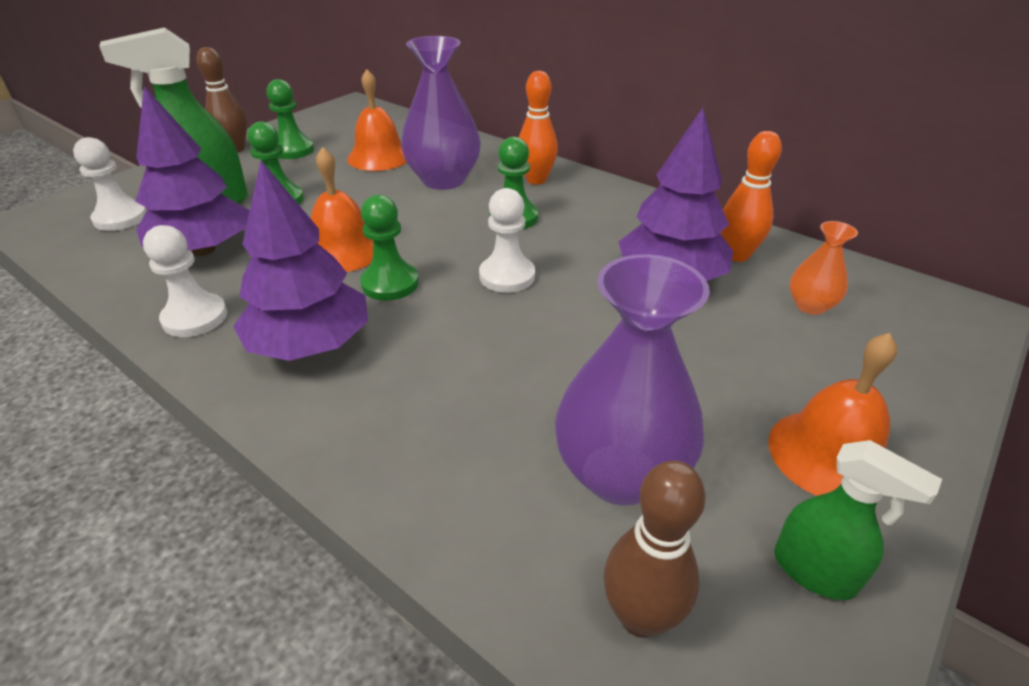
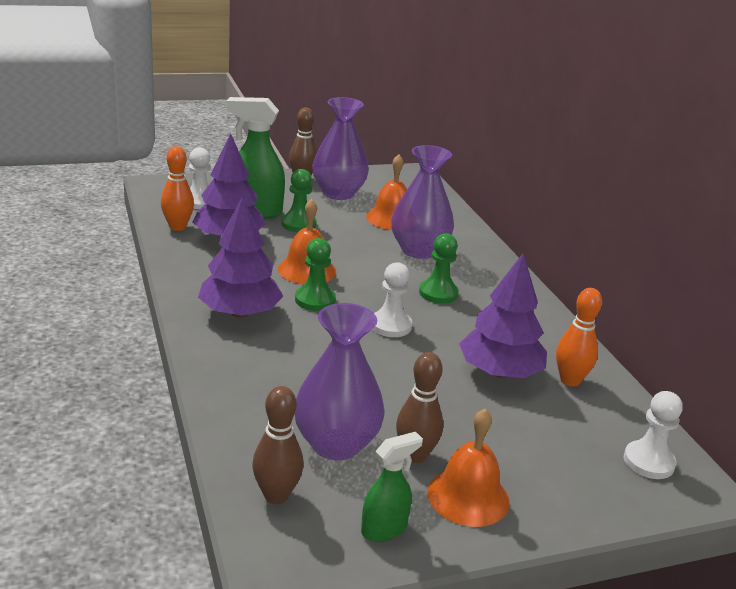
camera: 30 degrees right, 10 degrees down
(195, 318) = (194, 274): white pawn -> white pawn (648, 462)
(293, 150) = (338, 193): green pawn -> purple vase
(536, 180) = (486, 275): orange bowling pin -> orange bowling pin (177, 227)
(717, 432) = (415, 455): none -> brown bowling pin
(810, 306) = (578, 430): orange vase -> none
(815, 572) = (384, 529): green spray bottle -> green spray bottle turned 105 degrees counterclockwise

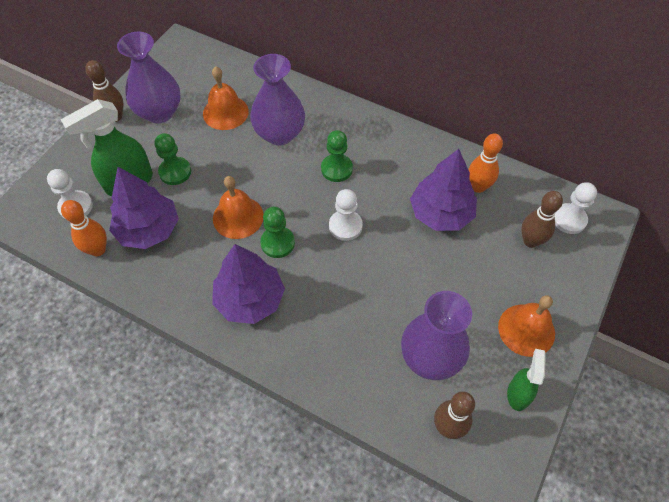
camera: 40 degrees left, 30 degrees up
(415, 455) = (474, 325): brown bowling pin -> brown bowling pin (530, 241)

